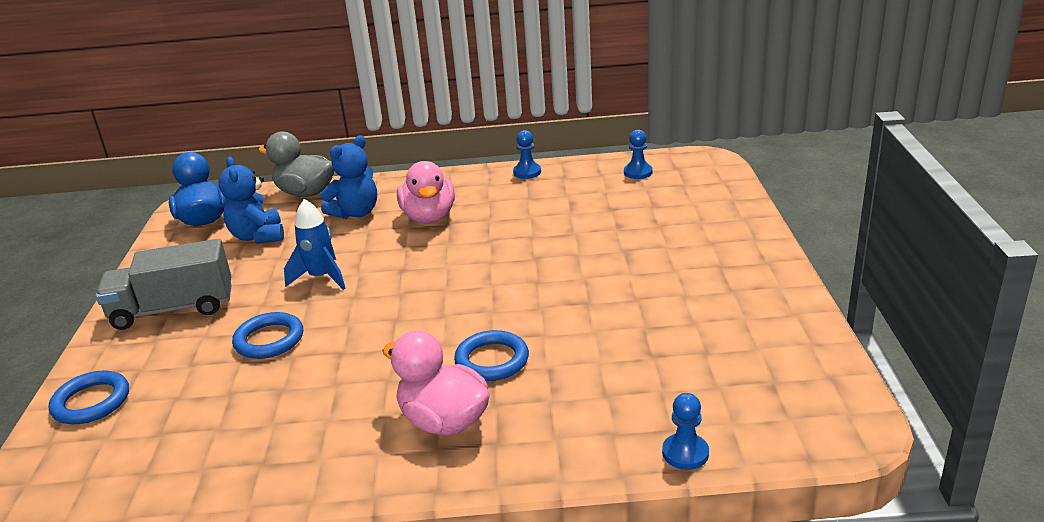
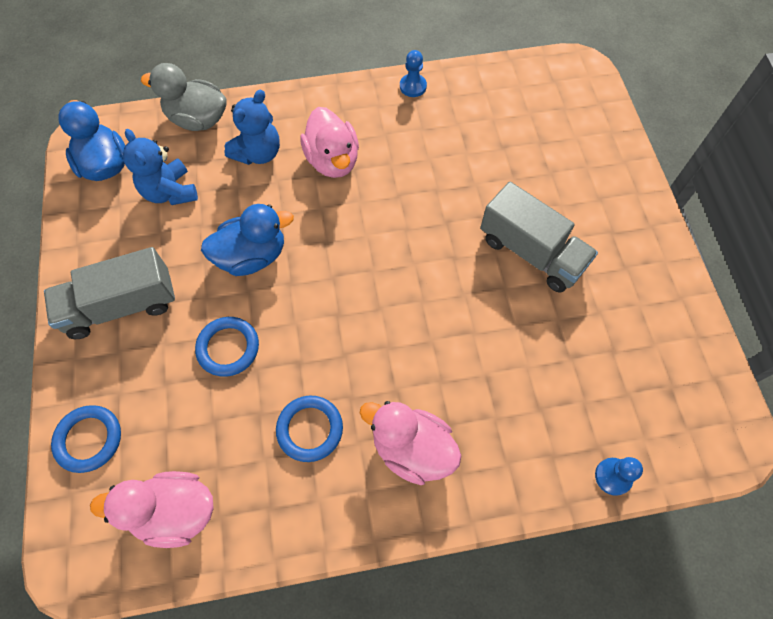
camera: 10 degrees left, 35 degrees up
(154, 461) = (175, 512): none -> pink duck
(321, 278) = (252, 256): blue rocket -> blue duck
(492, 360) = (436, 369): blue ring -> blue ring (310, 429)
(624, 278) = (531, 252): none -> grey truck
(638, 172) = (519, 88): blue pawn -> none

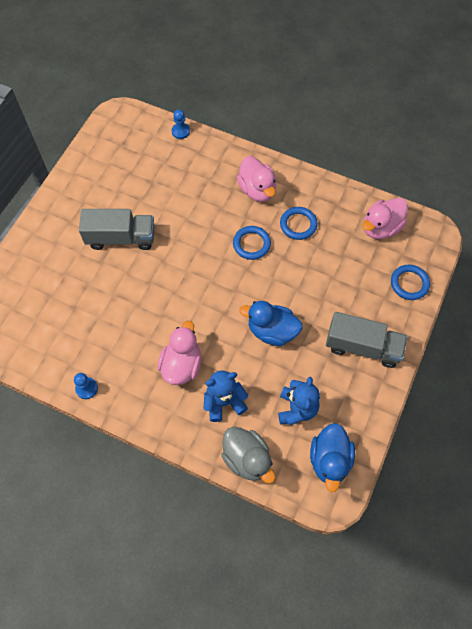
camera: 145 degrees left, 0 degrees up
(175, 512) = (381, 228): pink duck -> pink duck turned 105 degrees clockwise
(228, 348) = (315, 286): blue ring -> blue ring (251, 244)
(531, 252) = (121, 238): grey truck -> grey truck turned 105 degrees clockwise

